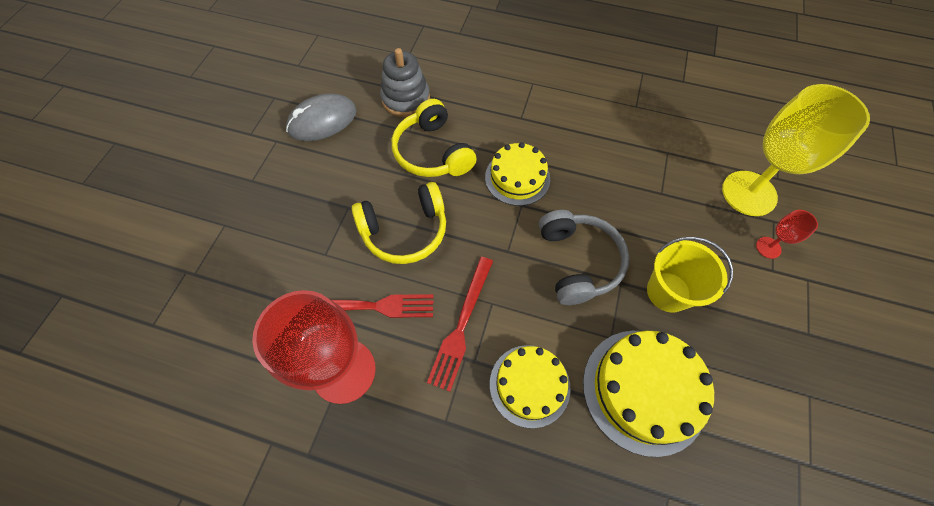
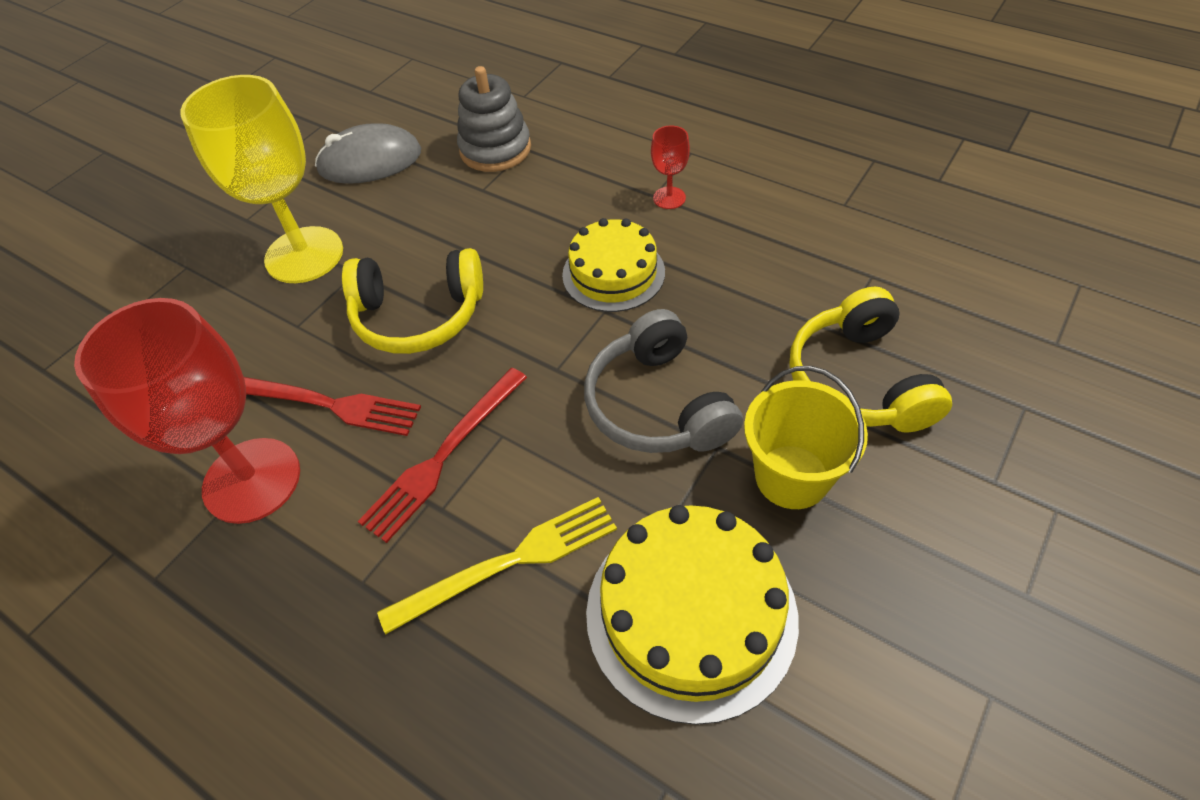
camera: 20 degrees right, 10 degrees down
(433, 152) = (504, 221): yellow headphones -> yellow headphones (859, 380)
(529, 385) = (509, 562): yellow cake -> yellow fork
(577, 262) = (658, 404): grey headphones -> grey headphones turned 150 degrees clockwise
(749, 193) = (993, 357): yellow goblet -> yellow goblet (304, 255)
(768, 247) = (999, 445): red goblet -> red goblet (669, 198)

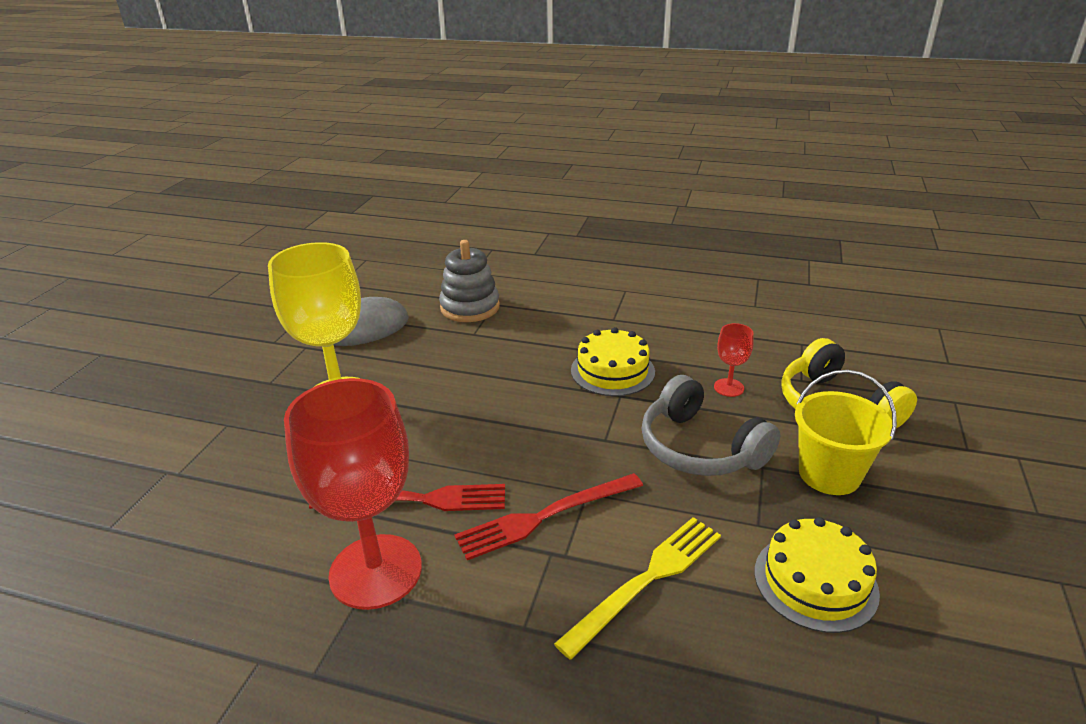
camera: 20 degrees left, 20 degrees down
(418, 315) = (466, 423): yellow headphones -> none
(443, 456) = (545, 516): red fork -> red fork turned 45 degrees clockwise
(669, 198) = (626, 319): red goblet -> red goblet (728, 387)
(691, 614) = (815, 581): yellow cake -> yellow cake, size x0.66

